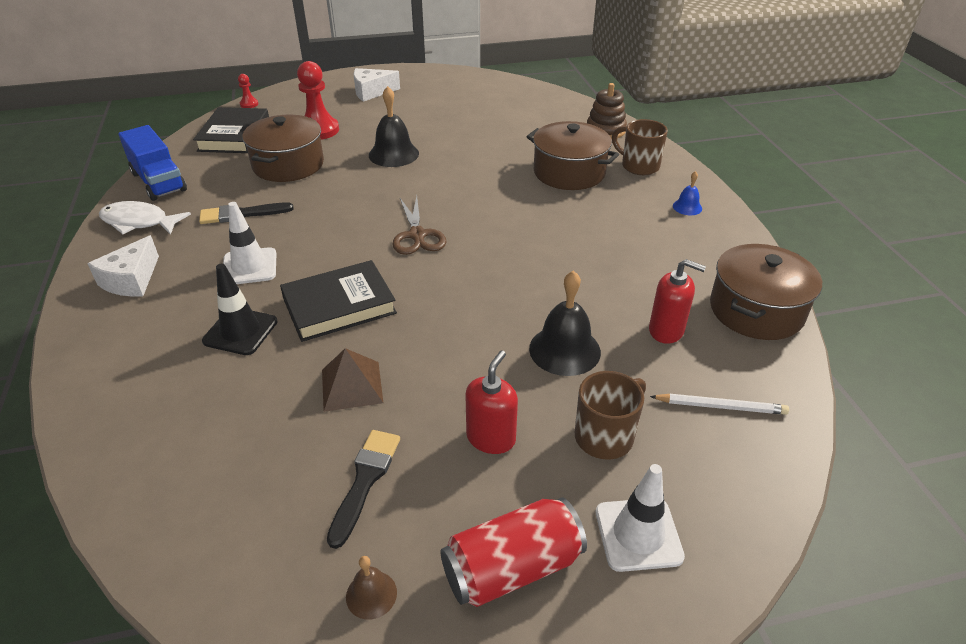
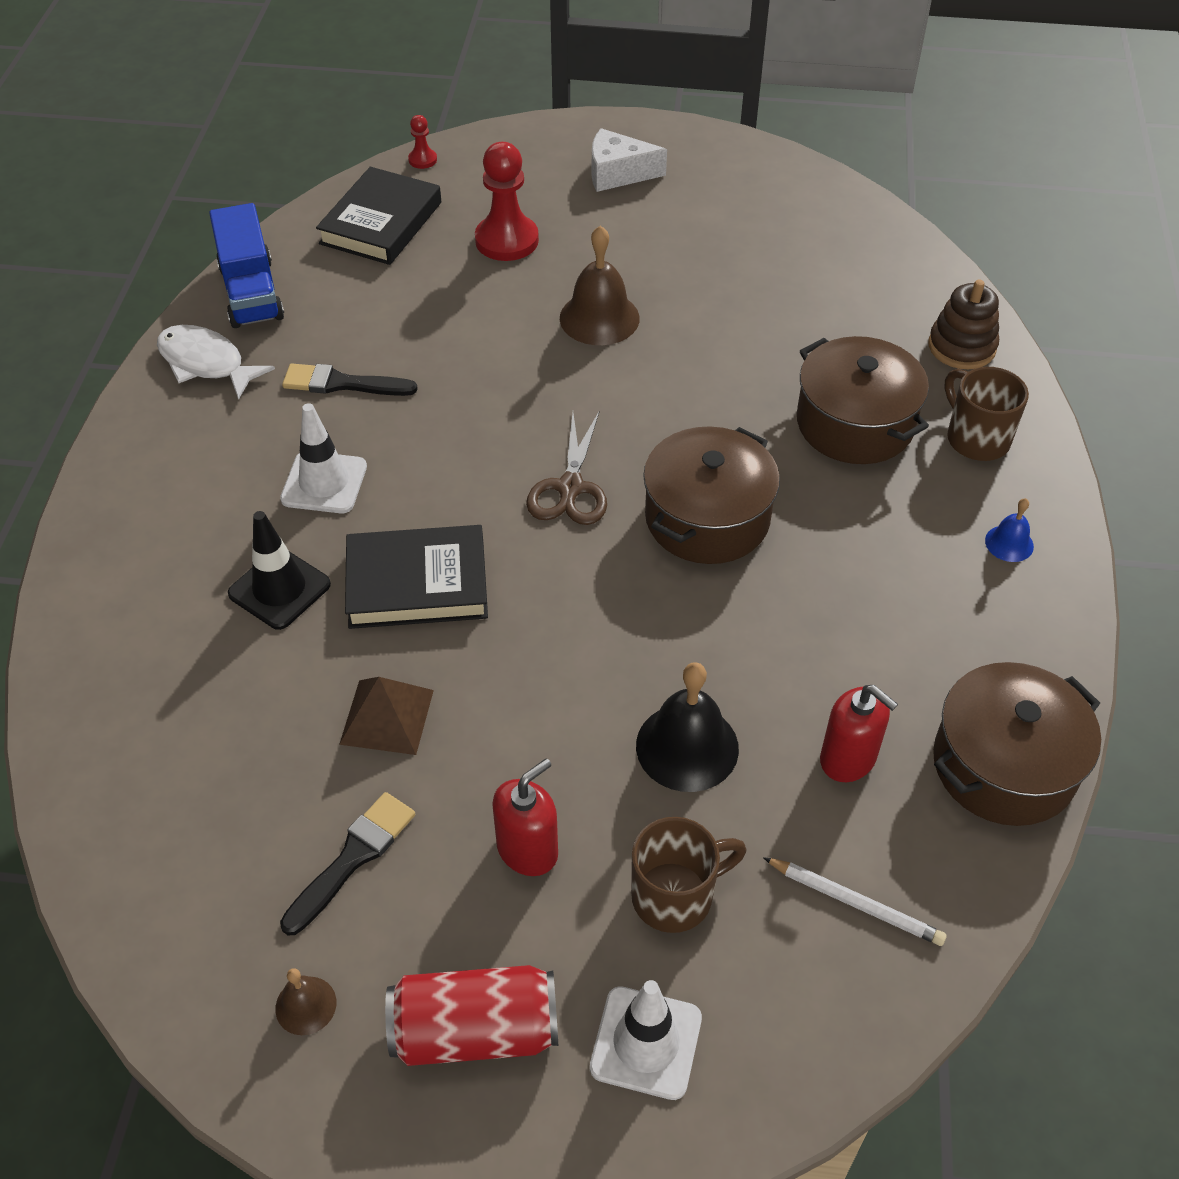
camera: 20 degrees right, 10 degrees up
(131, 280) = (171, 464): white cheese -> none
(288, 165) = (438, 302): brown pot -> brown pot (707, 518)
(393, 154) = (599, 318): black bell -> brown bell

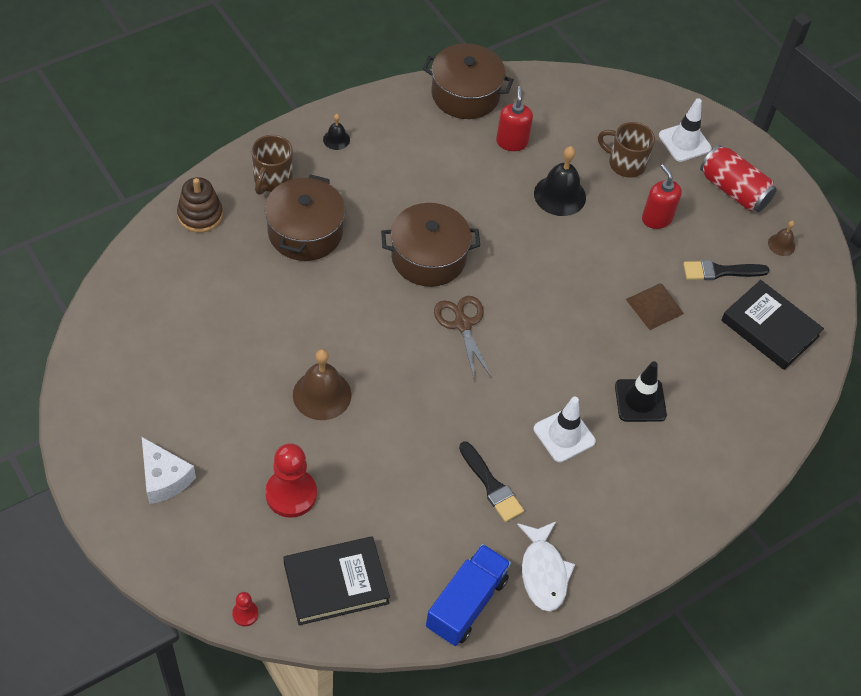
camera: 135 degrees left, 5 degrees up
(417, 583) = (580, 346): black book -> black book (770, 328)
(527, 850) = (656, 218): red soap dispenser -> red soap dispenser turned 60 degrees clockwise
(570, 488) = (462, 324): brown scissors -> brown scissors turned 75 degrees counterclockwise
(855, 903) = (572, 111): white pencil -> none
(1009, 543) = (336, 139): blue bell -> black bell

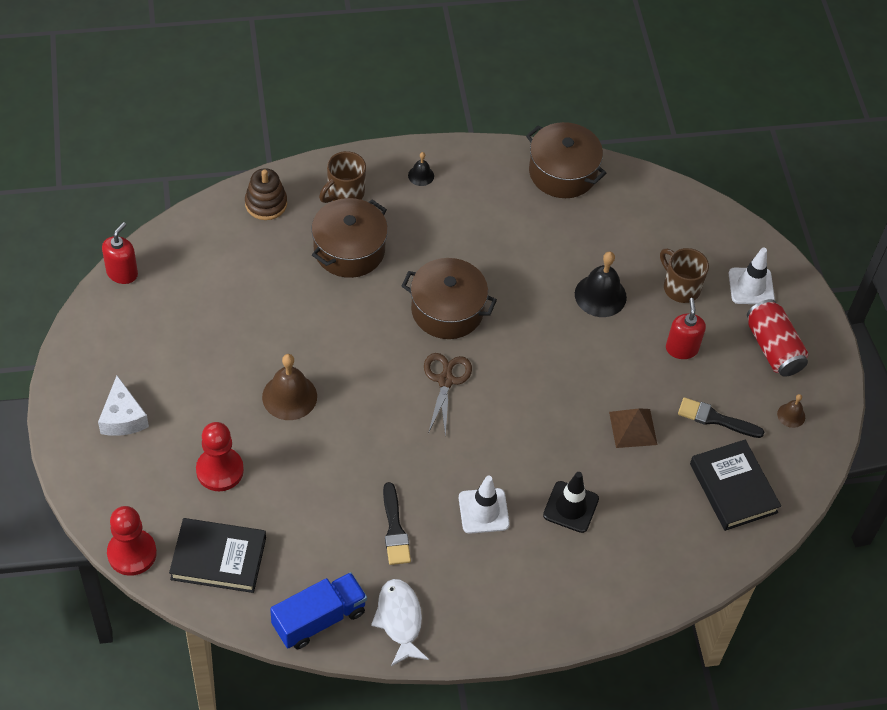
camera: 25 degrees right, 0 degrees up
(245, 614) = (132, 553): red pawn -> red pawn, size x2.10
(511, 142) = (582, 231): red soap dispenser -> red soap dispenser (122, 273)
(543, 572) = (399, 620): white fish -> white fish turned 150 degrees clockwise

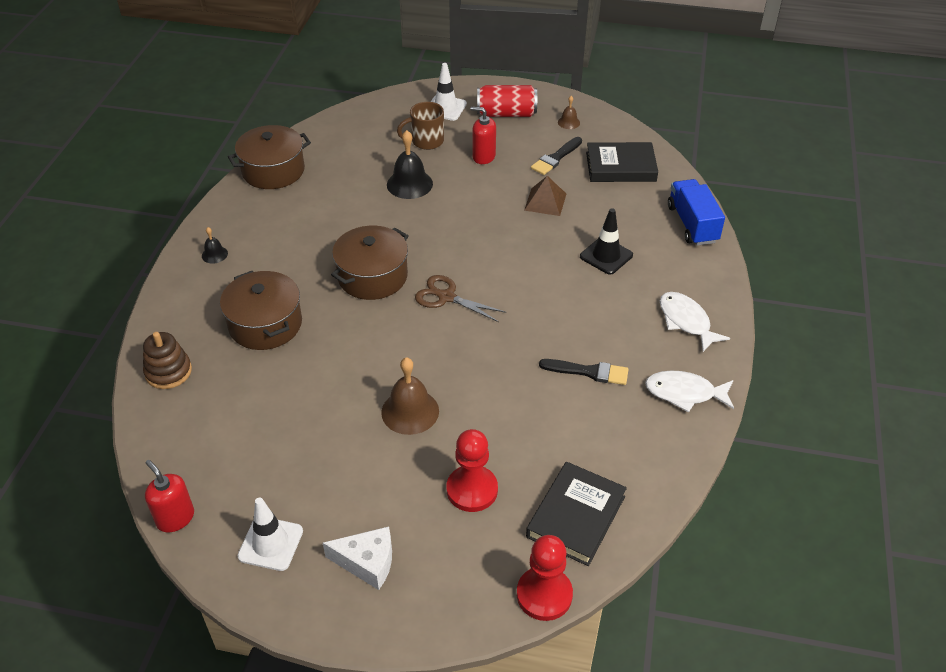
camera: 65 degrees left, 10 degrees down
(319, 619) = (668, 451): blue truck -> blue truck (692, 224)
(344, 193) = (197, 310): brown mug -> none
(483, 511) = (591, 308): white traffic cone -> white traffic cone (270, 543)
(502, 603) = (686, 321): none -> white fish

